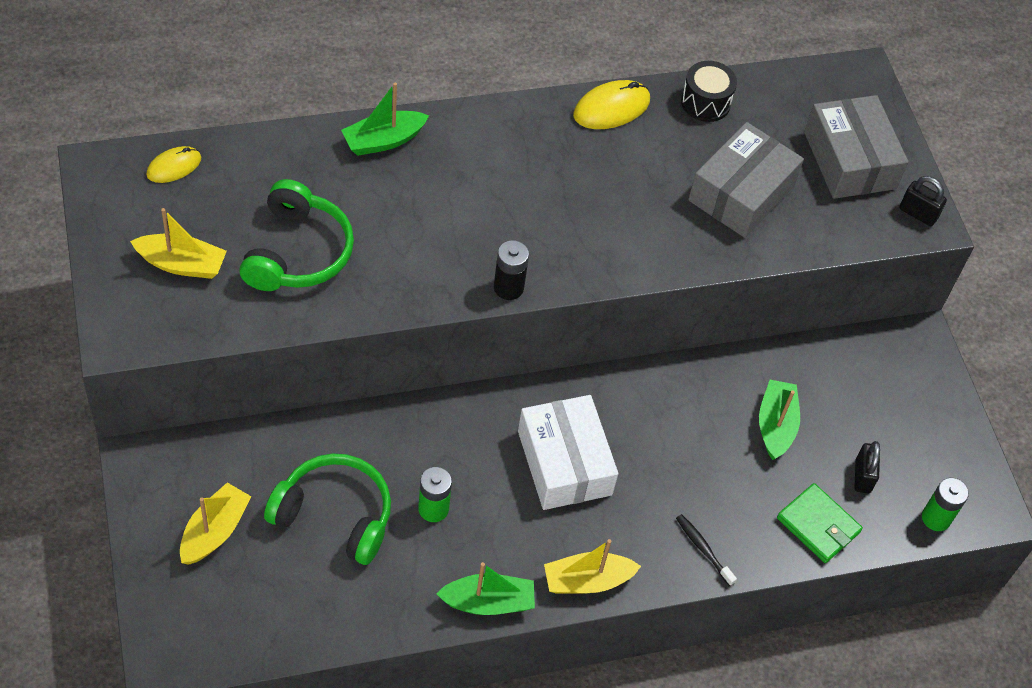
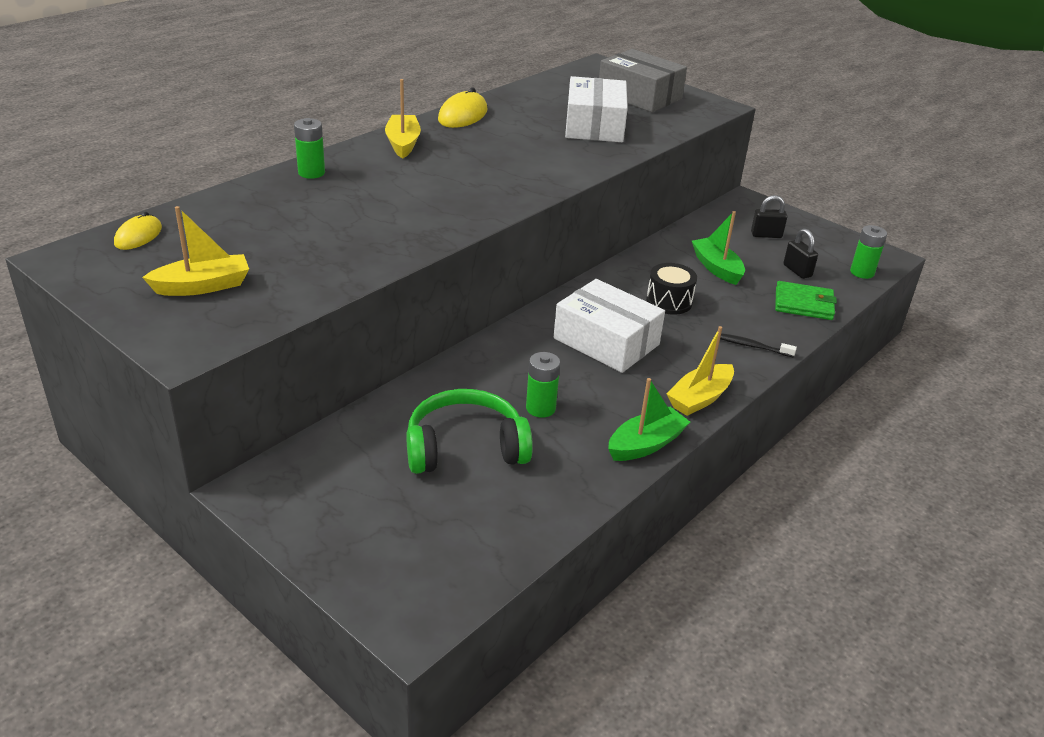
camera: 30 degrees left, 20 degrees down
(215, 531) = (368, 506): yellow boat -> yellow boat (403, 143)
(298, 252) = (304, 247): green headphones -> none
(383, 140) = (311, 173): green boat -> green battery
(508, 288) = (495, 212): black battery -> none
(705, 102) = (521, 97): black drum -> black drum (669, 301)
(741, 193) = (594, 125): grey box -> white box
(918, 213) = (707, 104): black padlock -> black padlock (766, 235)

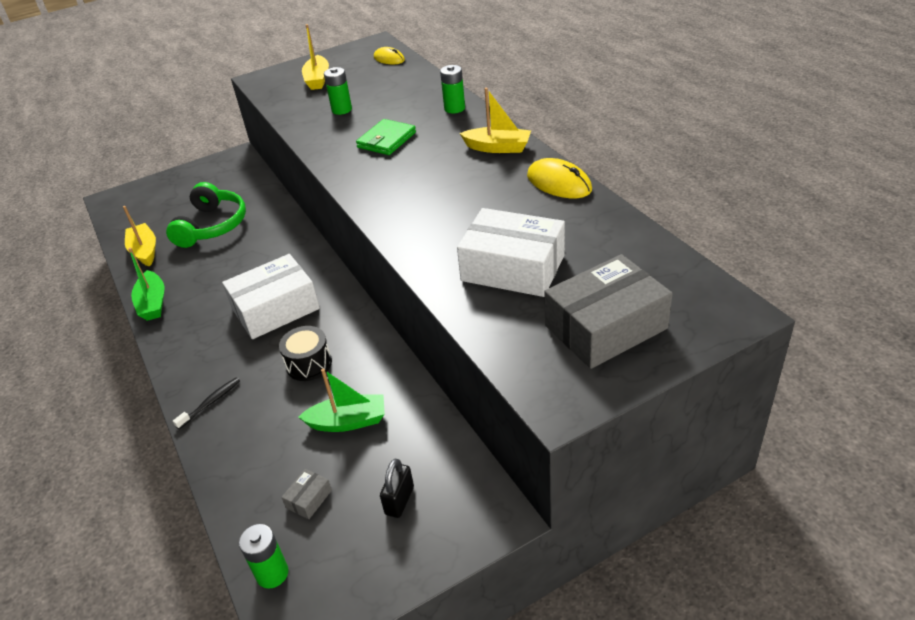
camera: 115 degrees right, 5 degrees up
(540, 408) = (224, 261): green battery -> green battery (341, 110)
(699, 398) = (174, 345): yellow boat -> yellow boat (144, 251)
(797, 271) = (309, 499): black padlock -> grey box
(803, 304) = (247, 475): green wallet -> green wallet (386, 140)

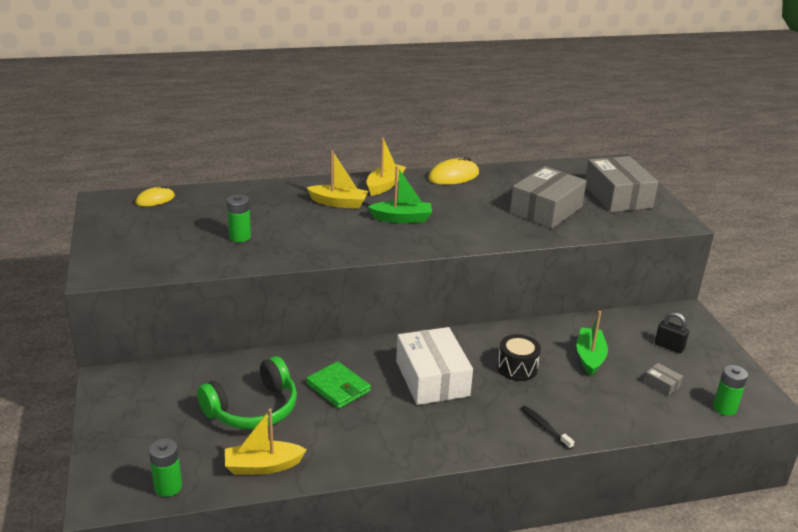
camera: 80 degrees left, 10 degrees down
(153, 303) = (373, 461): green boat -> green boat (402, 218)
(212, 226) = (253, 409): green headphones -> green headphones turned 120 degrees clockwise
(317, 79) = (151, 241): yellow boat -> yellow boat (339, 203)
(386, 140) = (325, 225): green wallet -> green wallet (338, 387)
(454, 108) = (300, 189): green battery -> green battery (168, 487)
(513, 268) = (546, 210): white box -> grey box

